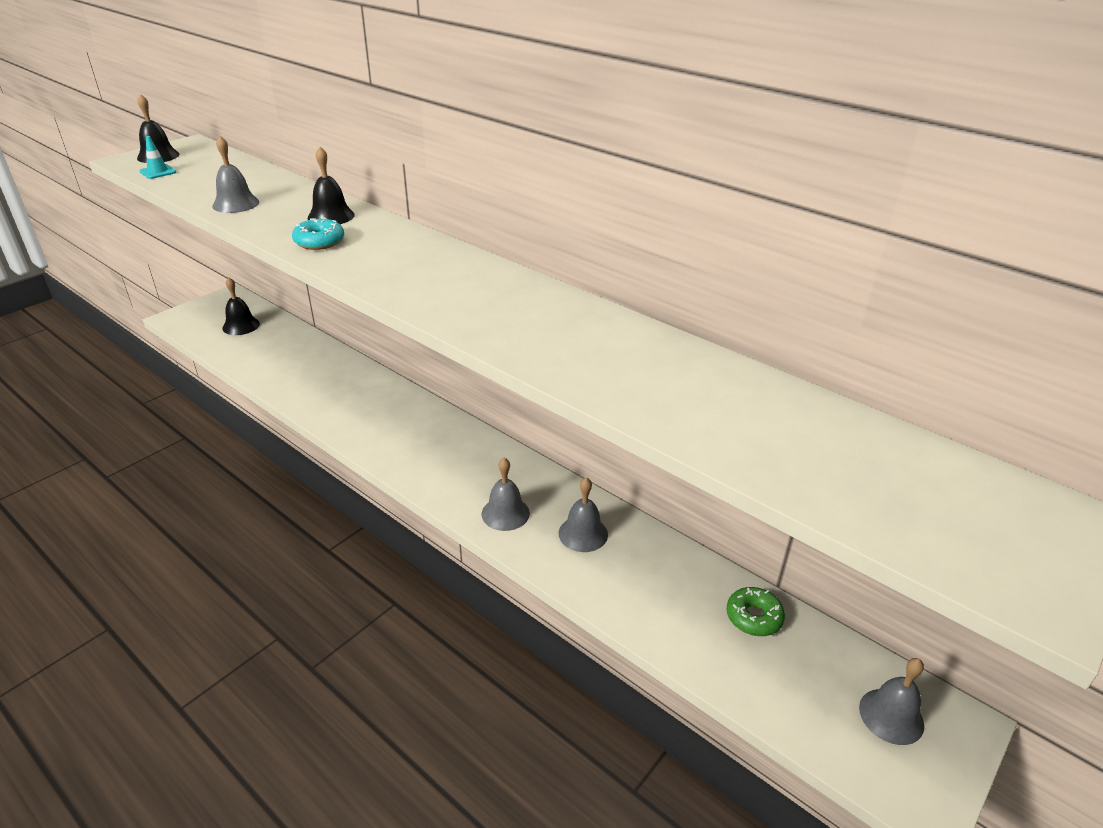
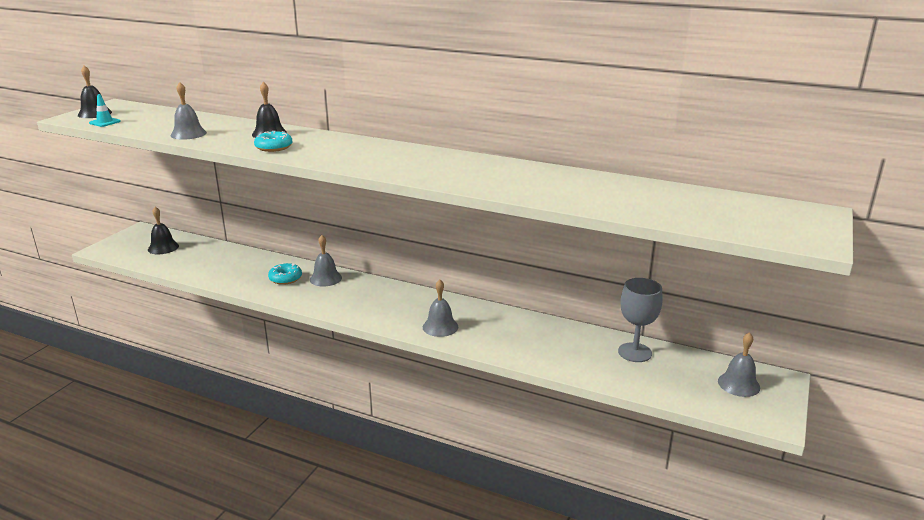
camera: 15 degrees left, 10 degrees down
(353, 397) = (285, 278): none -> turquoise donut
(583, 533) = (501, 329): grey bell -> grey bell (325, 278)
(754, 617) = (634, 352): green donut -> grey goblet

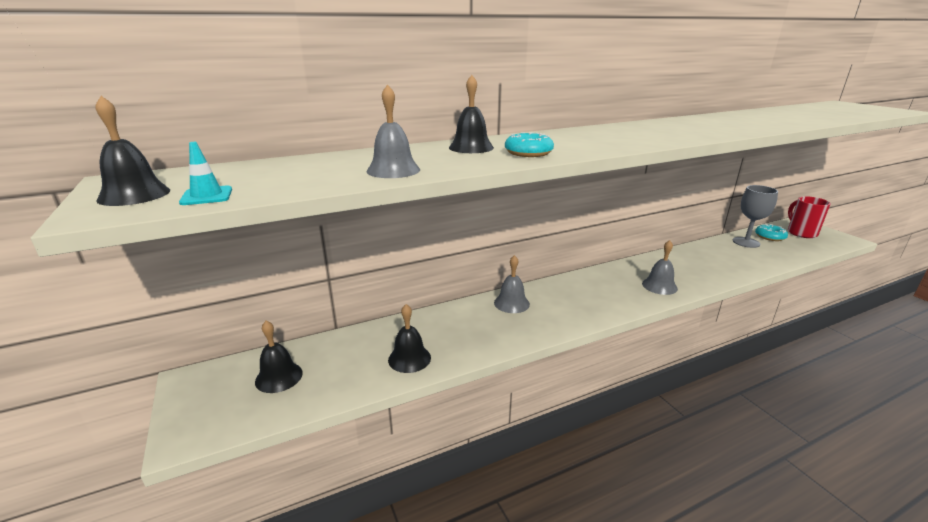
camera: 50 degrees left, 0 degrees up
(216, 272) = (409, 358): none -> black bell
(285, 278) = (484, 323): turquoise donut -> turquoise donut (770, 237)
(738, 384) = (801, 233): grey bell -> red mug

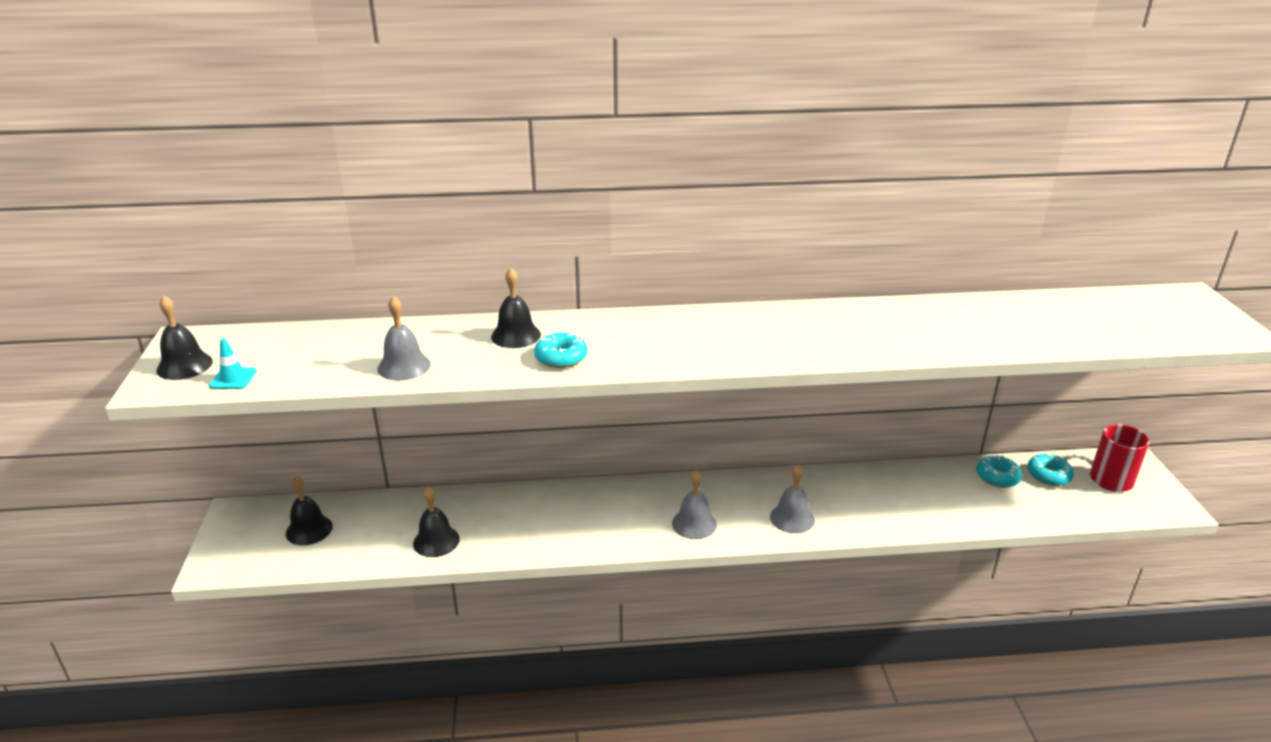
camera: 20 degrees right, 5 degrees up
(511, 303) = (589, 500): grey bell -> grey bell (694, 524)
(746, 242) = (997, 477): grey goblet -> turquoise donut

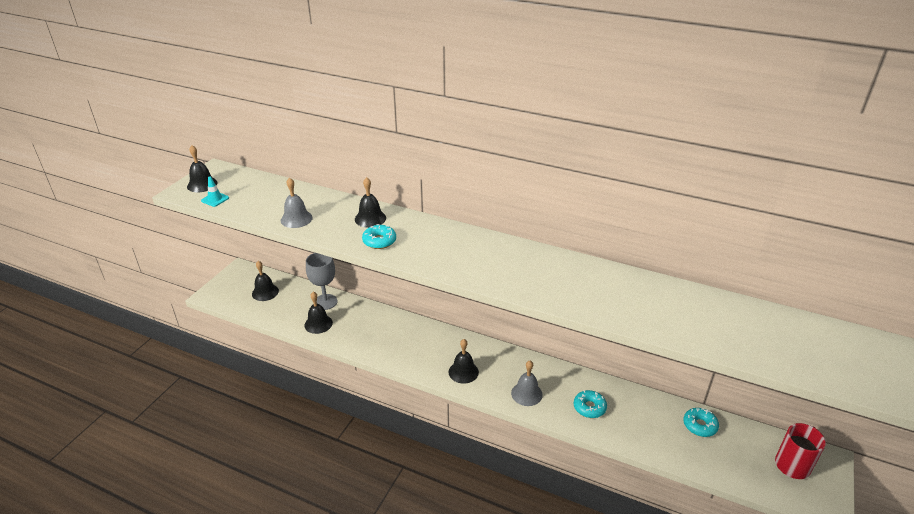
camera: 30 degrees right, 5 degrees up
(421, 509) = (325, 302): none -> grey goblet
(694, 524) = (463, 372): grey bell -> black bell
(1048, 475) = (742, 441): turquoise donut -> turquoise donut (589, 407)

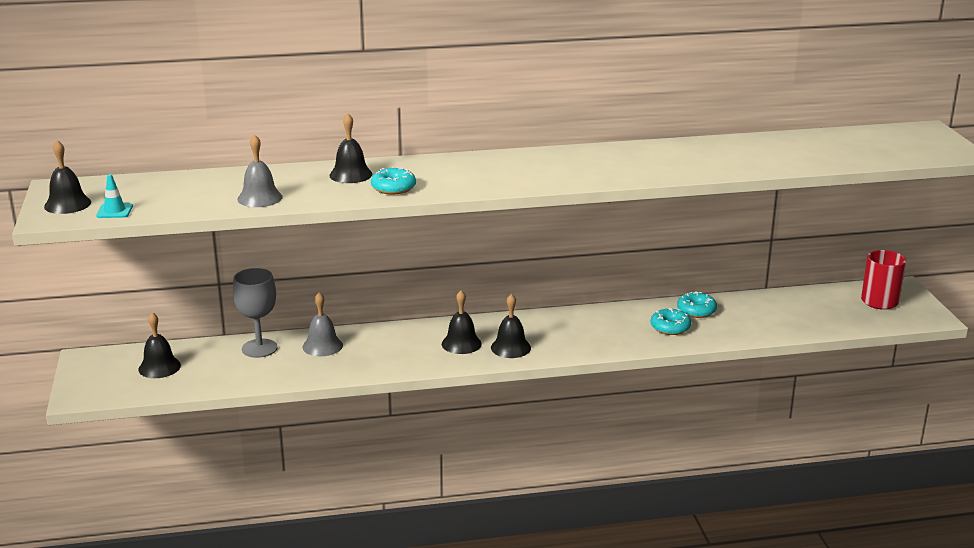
camera: 35 degrees left, 10 degrees down
(318, 324) = (279, 369): black bell -> black bell (461, 343)
(526, 394) = (598, 340): grey bell -> grey bell (322, 346)
(699, 425) = (780, 304): turquoise donut -> turquoise donut (696, 310)

